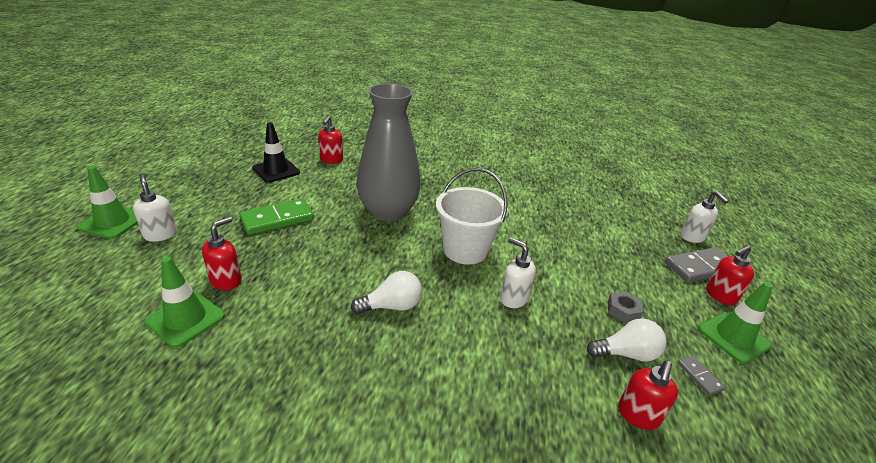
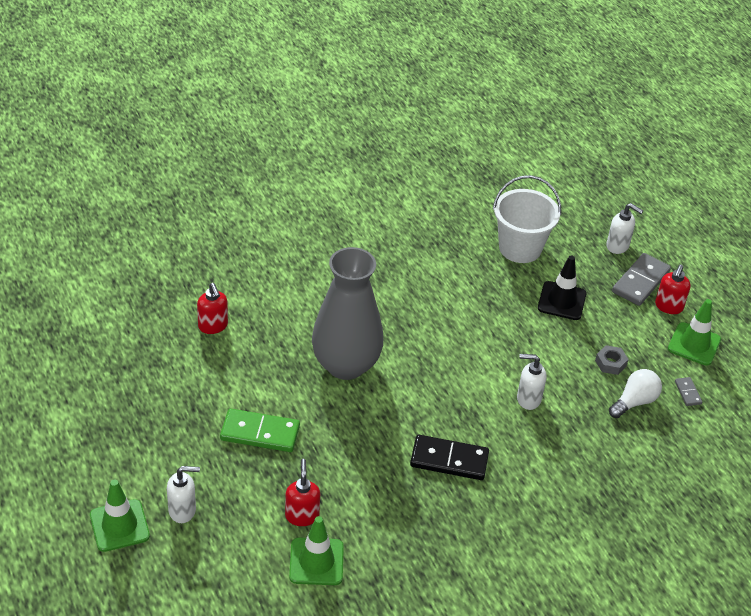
camera: 35 degrees left, 10 degrees up
(160, 234) = (183, 510): white soap dispenser -> white soap dispenser turned 150 degrees clockwise
(276, 170) = (177, 374): black traffic cone -> black traffic cone (561, 301)
(277, 219) = (260, 433): green domino -> green domino turned 75 degrees clockwise
(391, 306) = (449, 460): white light bulb -> black domino
(465, 250) = (452, 371): white bucket -> white bucket (520, 248)
(637, 415) = (667, 445): red soap dispenser -> none
(699, 376) = (688, 392): grey domino -> grey domino turned 45 degrees clockwise

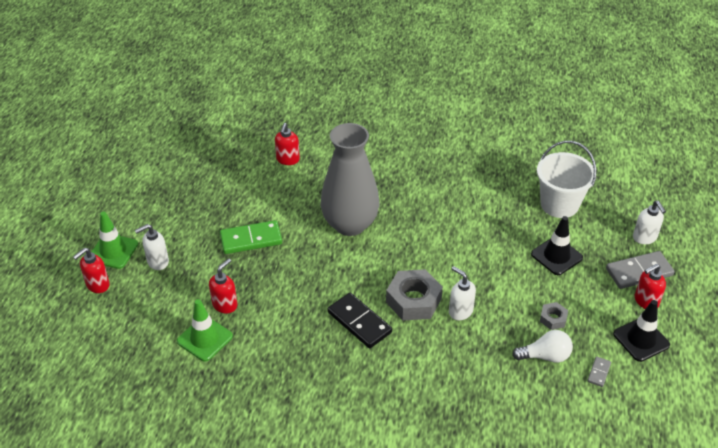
camera: 40 degrees right, 0 degrees up
(141, 572) = (97, 285): none -> red soap dispenser
(183, 510) = (157, 262): white soap dispenser -> white soap dispenser turned 120 degrees clockwise
(260, 433) = (251, 239): green domino -> green domino turned 60 degrees counterclockwise
(478, 411) = (413, 300): none -> grey nut
(694, 344) = (641, 339): green traffic cone -> black traffic cone

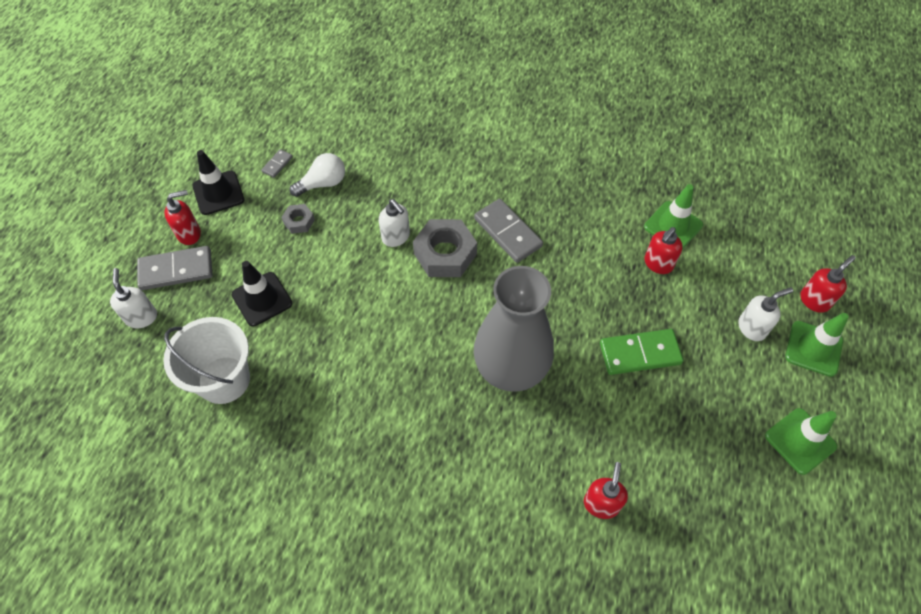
camera: 175 degrees left, 15 degrees up
(146, 197) = (800, 441): none -> green traffic cone
(359, 322) = (507, 232): black domino -> grey domino
(545, 356) = (323, 183): white light bulb -> white light bulb turned 150 degrees clockwise

